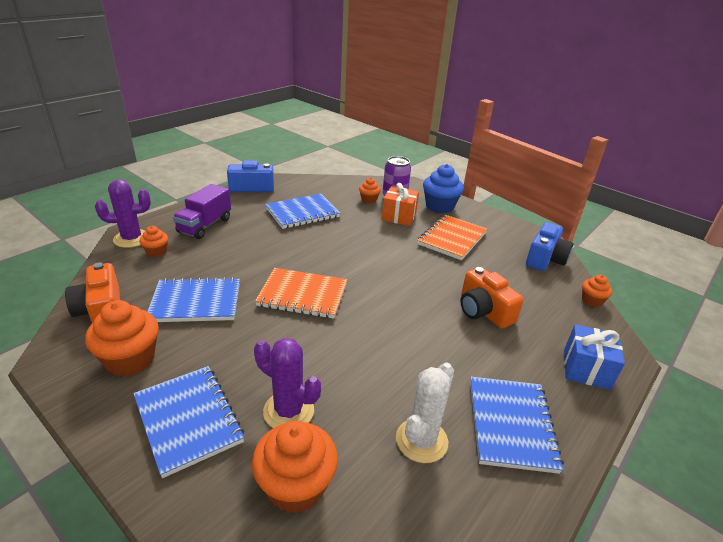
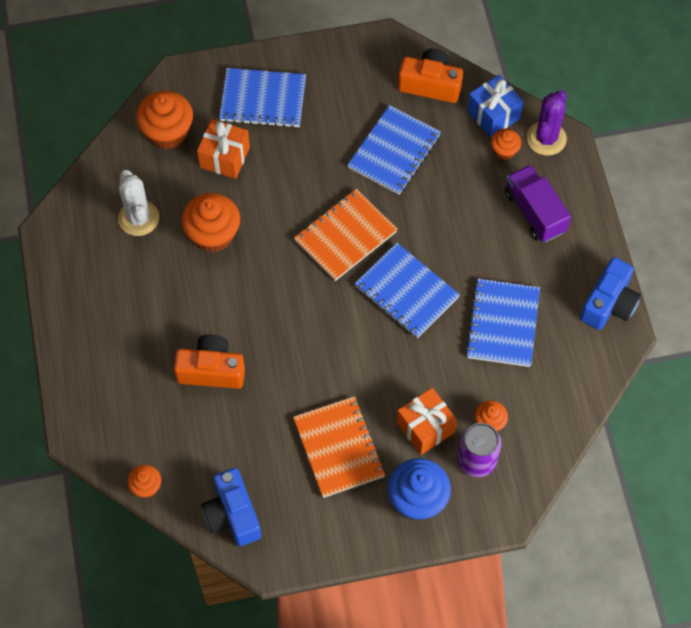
camera: 130 degrees right, 30 degrees up
(130, 359) = (350, 86): orange cupcake -> orange cupcake (213, 234)
(288, 411) = (224, 157): purple cactus -> orange gift
(511, 424) = (102, 282): blue notebook -> blue notebook (406, 292)
(586, 369) = (94, 386): blue gift -> blue gift (493, 115)

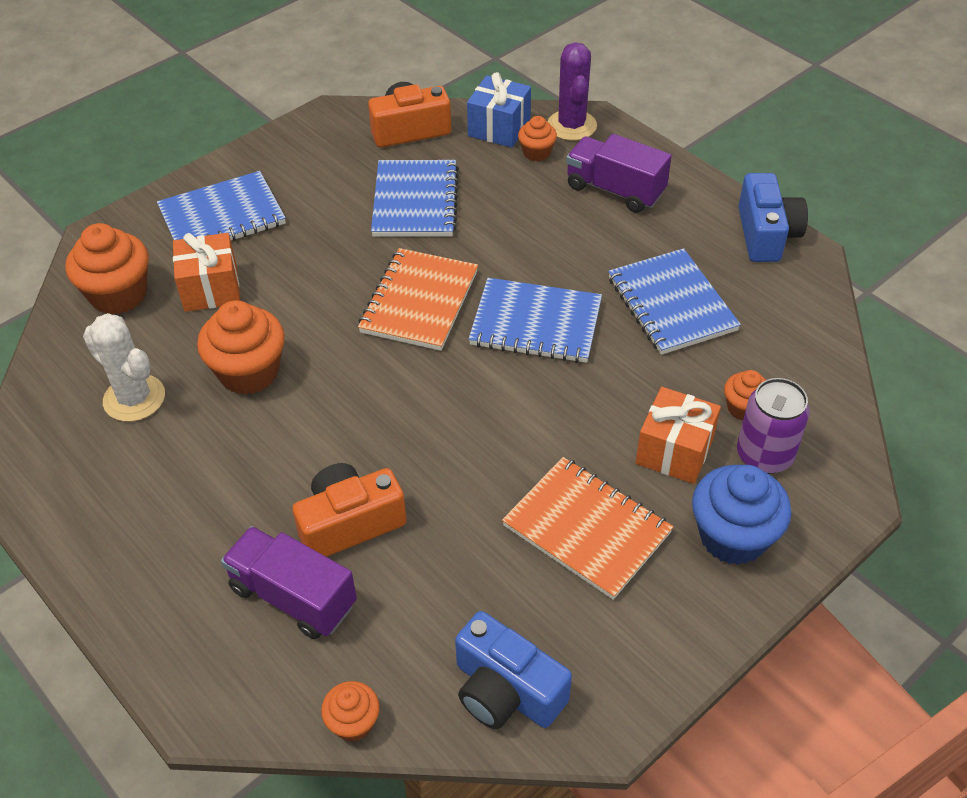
camera: 30 degrees left, 15 degrees down
(156, 398) = (293, 596): none -> purple truck

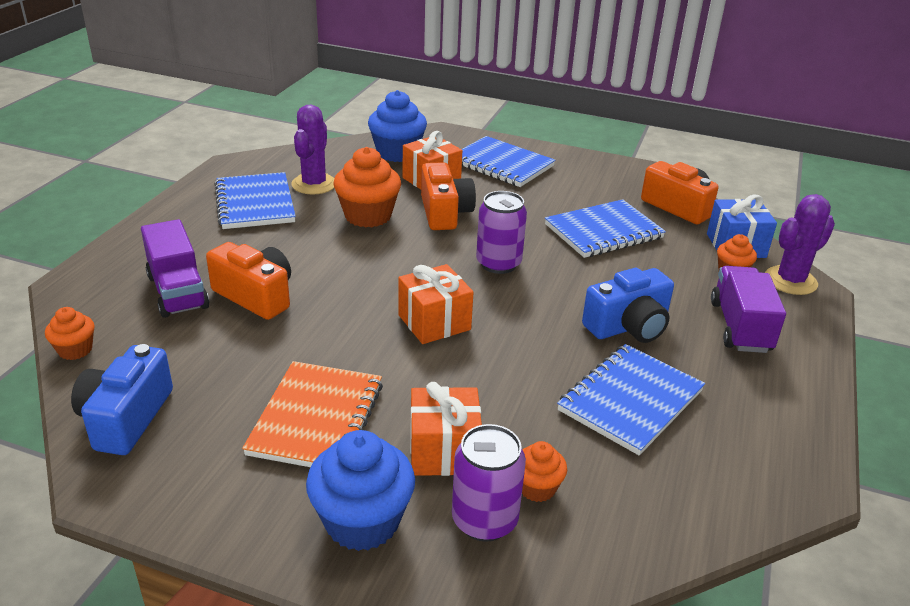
camera: 60 degrees right, 15 degrees down
(118, 294) = (397, 153): orange cupcake -> blue cupcake
(134, 398) = (314, 184): white cactus -> purple cactus
(291, 305) = (444, 213): none -> orange camera
(293, 596) = (177, 292): purple truck -> purple truck turned 150 degrees clockwise
(419, 302) = (498, 263): orange notebook -> purple can
(488, 389) = (434, 322): none -> orange gift
(536, 323) = (529, 326): blue notebook -> blue notebook (255, 203)
(766, 234) = (800, 444): blue camera -> blue camera (628, 326)

